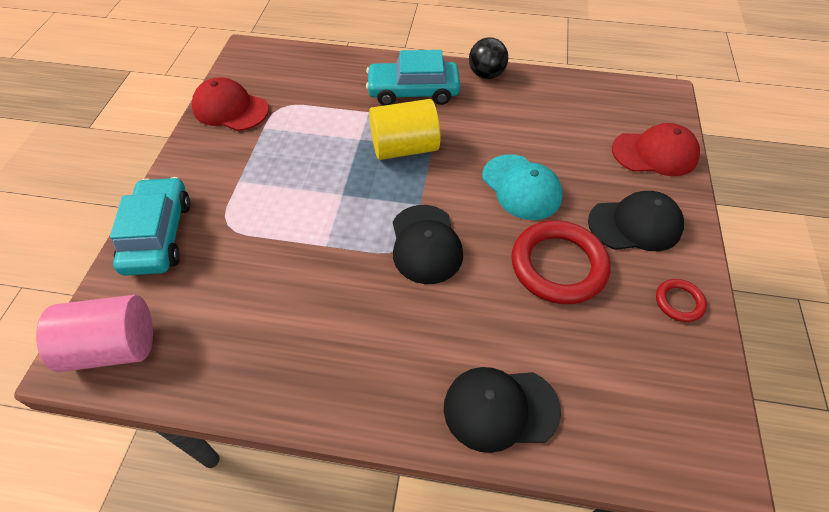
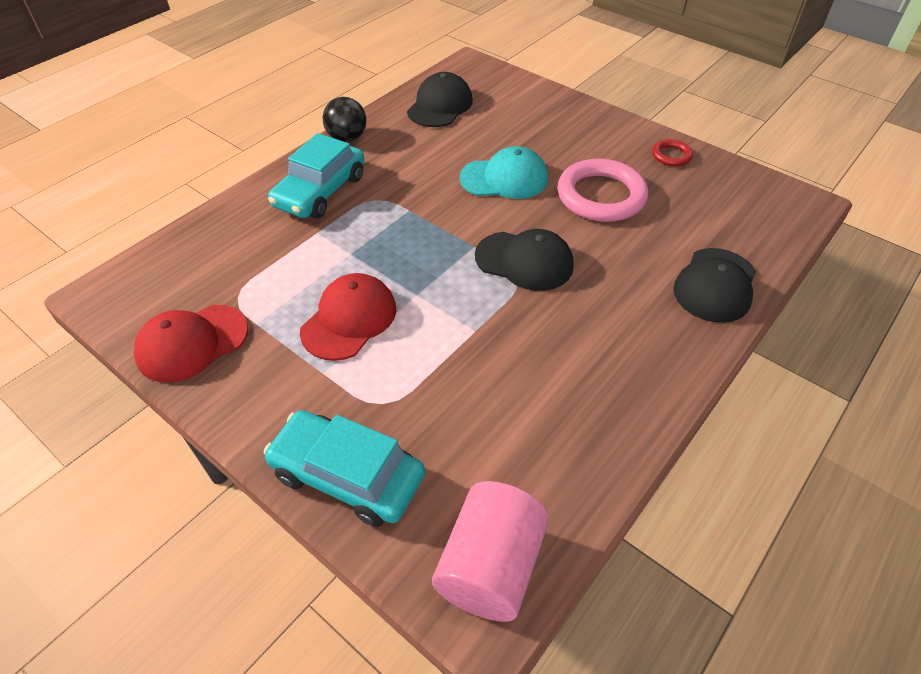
camera: 60 degrees left, 5 degrees down
(404, 148) = (393, 227): yellow cylinder -> none
(558, 265) = (601, 196): red ring -> pink ring
(635, 224) = (588, 140): black cap -> black cap (440, 106)
(655, 153) = (526, 98): red cap -> red cap (349, 319)

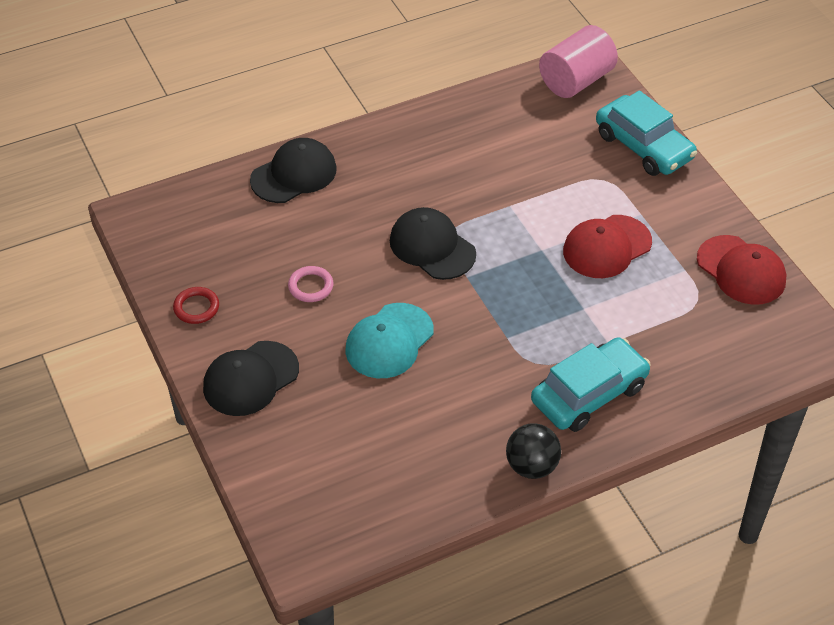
camera: 155 degrees left, 0 degrees up
(192, 343) = (741, 270): red cap -> red cap turned 60 degrees clockwise
(440, 106) = (392, 482): black cap -> black cap (250, 379)
(504, 178) = (389, 341): turquoise cap -> turquoise cap turned 75 degrees counterclockwise
(601, 196) = (311, 286): pink ring -> pink ring, size x0.48

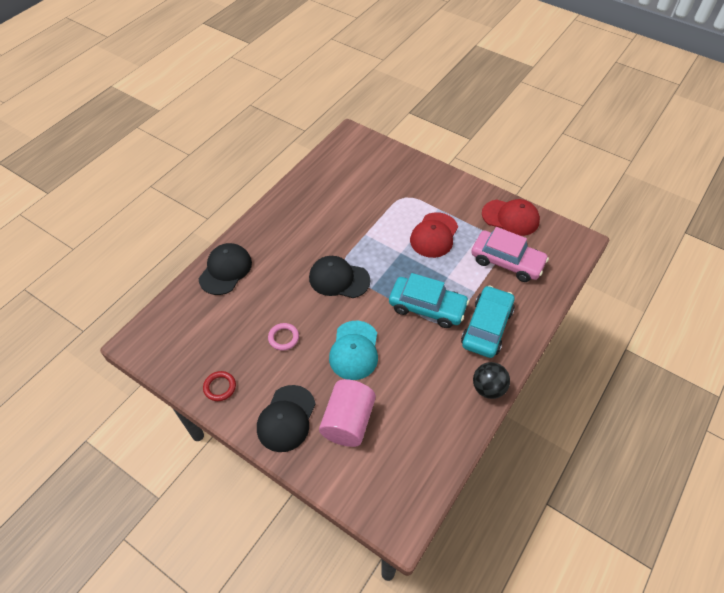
camera: 30 degrees left, 5 degrees up
(576, 80) = (350, 147): pink cylinder -> pink cylinder (348, 421)
(644, 146) = (412, 169): turquoise car -> turquoise car (427, 307)
(687, 325) = (507, 261): none -> pink car

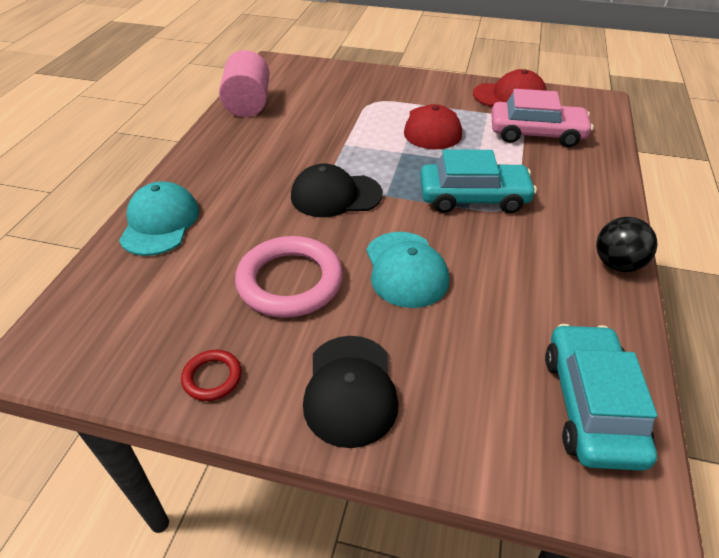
camera: 20 degrees left, 10 degrees down
(225, 270) = (160, 223): black cap -> turquoise cap
(283, 338) = (290, 281): pink ring -> pink ring, size x2.09
(348, 421) = (452, 363): pink cylinder -> pink cylinder (248, 104)
(486, 327) = (563, 200): turquoise car -> turquoise car (590, 405)

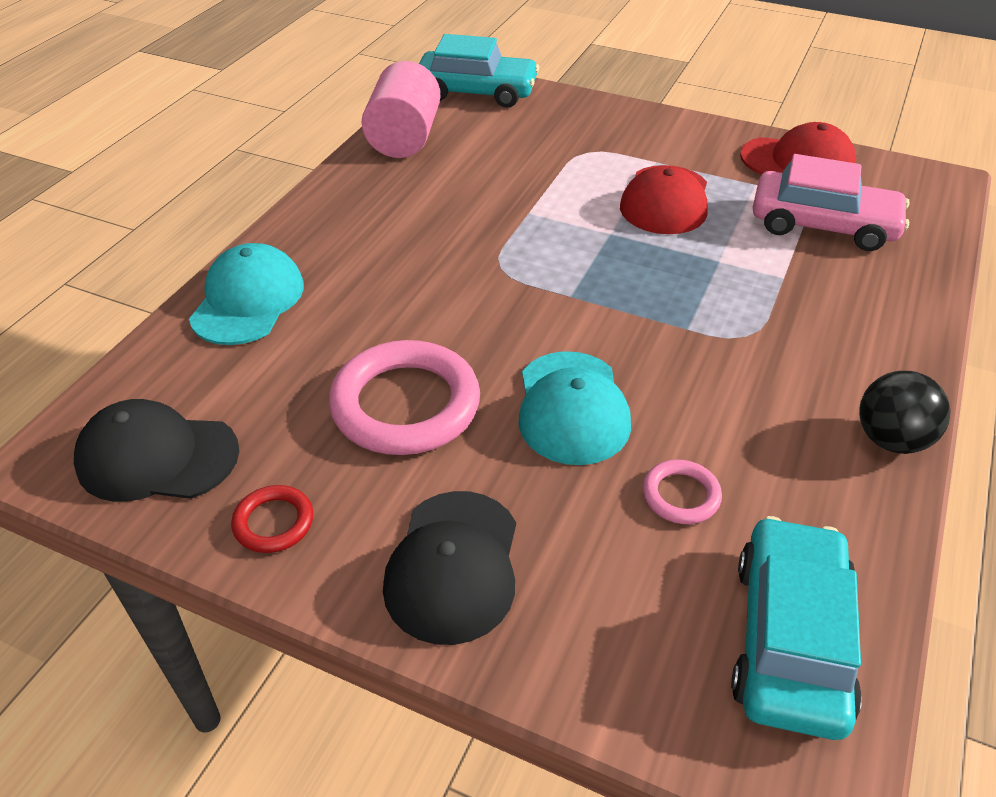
camera: 10 degrees right, 0 degrees up
(335, 195) = (498, 288): black cap -> black cap (157, 457)
(473, 197) = (699, 313): turquoise car -> turquoise car (476, 92)
(493, 319) = (680, 495): none -> pink ring

